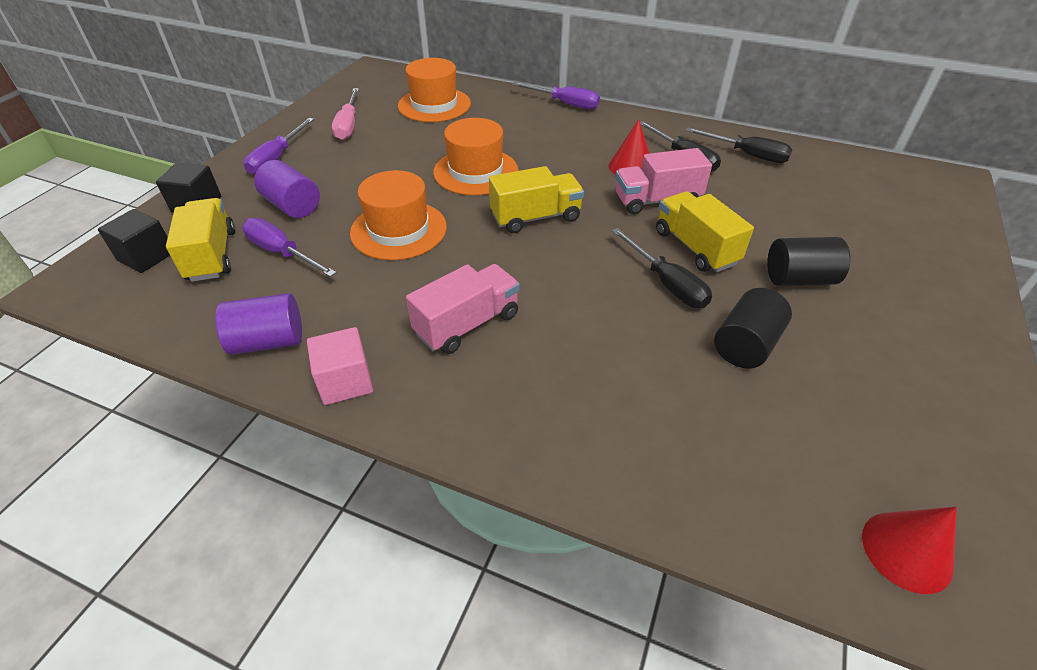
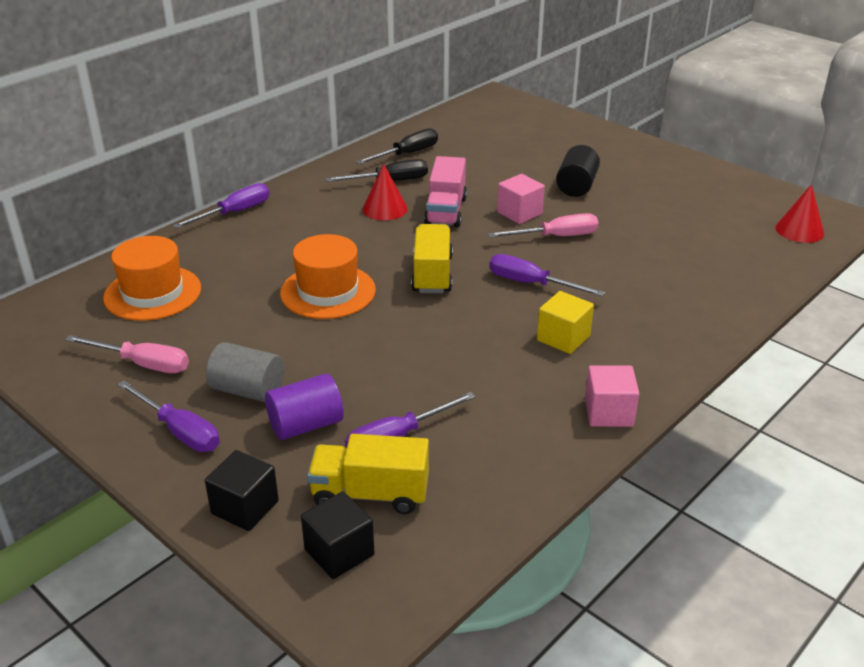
camera: 70 degrees left, 10 degrees down
(268, 341) = (539, 456): purple cylinder -> none
(329, 171) = (248, 390): none -> grey cylinder
(398, 230) = (403, 355): orange hat -> none
(467, 324) = (563, 338): pink truck -> yellow cube
(558, 282) = (531, 283): none -> purple screwdriver
(667, 283) = (556, 237): black screwdriver -> pink screwdriver
(695, 247) = (519, 213): yellow truck -> pink cube
(745, 345) = (634, 226): black cylinder -> none

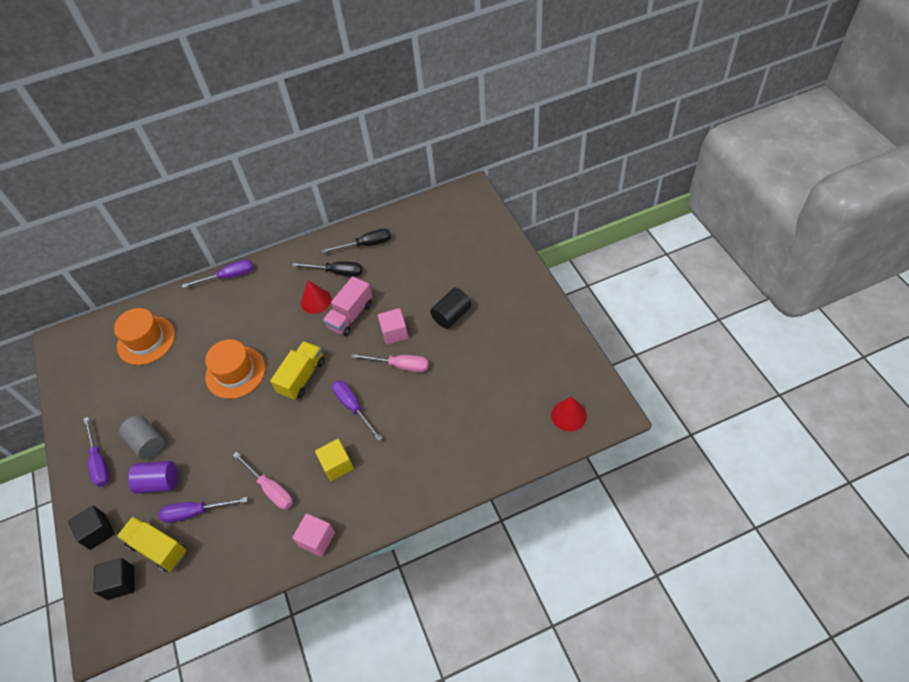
camera: 30 degrees right, 20 degrees up
(143, 364) = (110, 401): pink screwdriver -> pink screwdriver (270, 489)

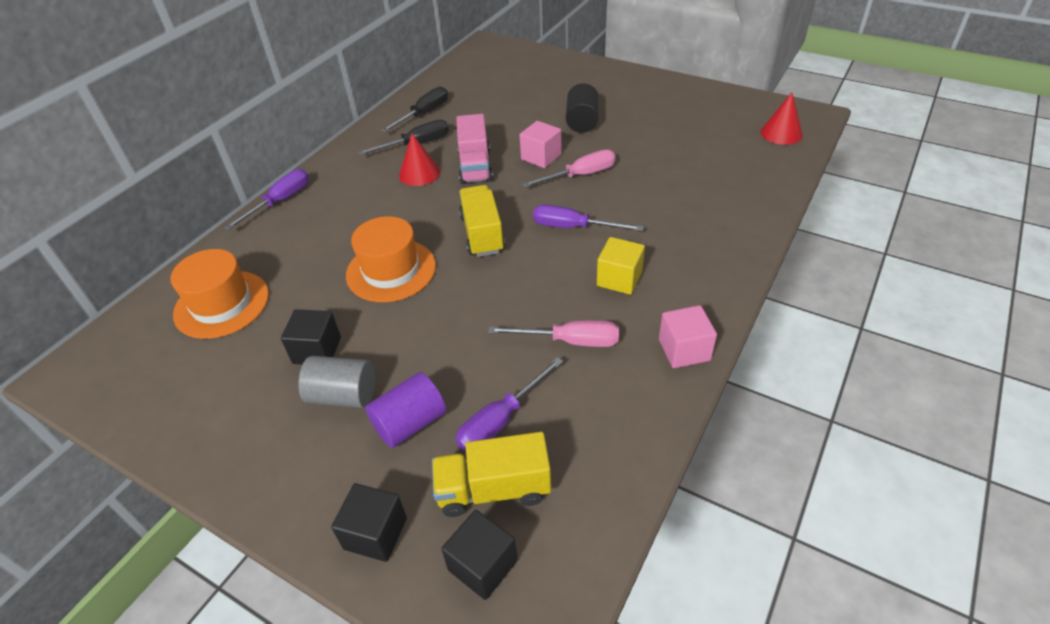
camera: 40 degrees left, 10 degrees down
(99, 462) = (287, 457): purple screwdriver -> none
(160, 404) = (317, 350): none -> black cube

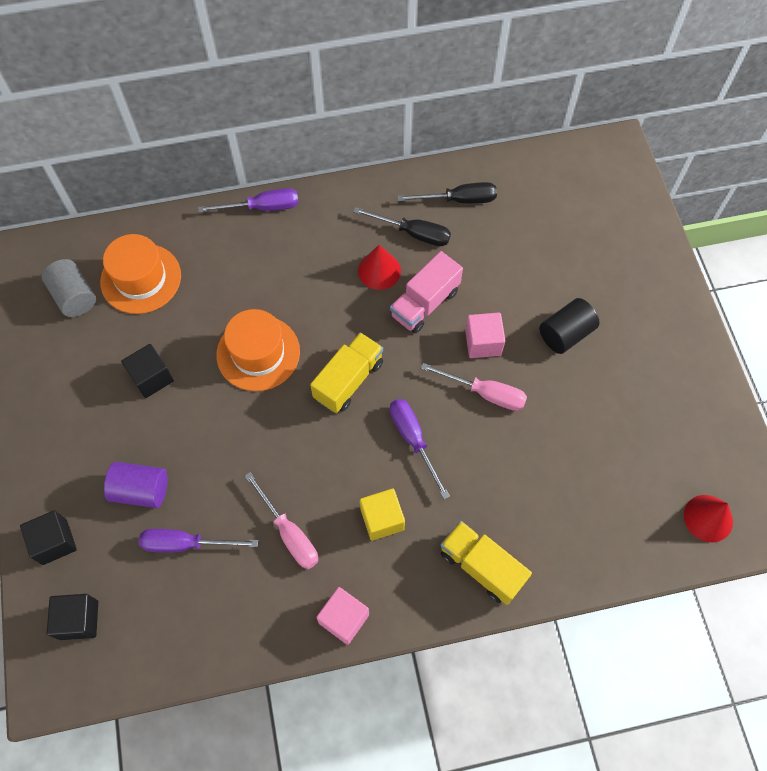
camera: 45 degrees right, 20 degrees up
(343, 395) = (130, 430): grey cylinder -> grey cylinder (74, 297)
(494, 489) = (132, 583): yellow truck -> yellow truck (481, 567)

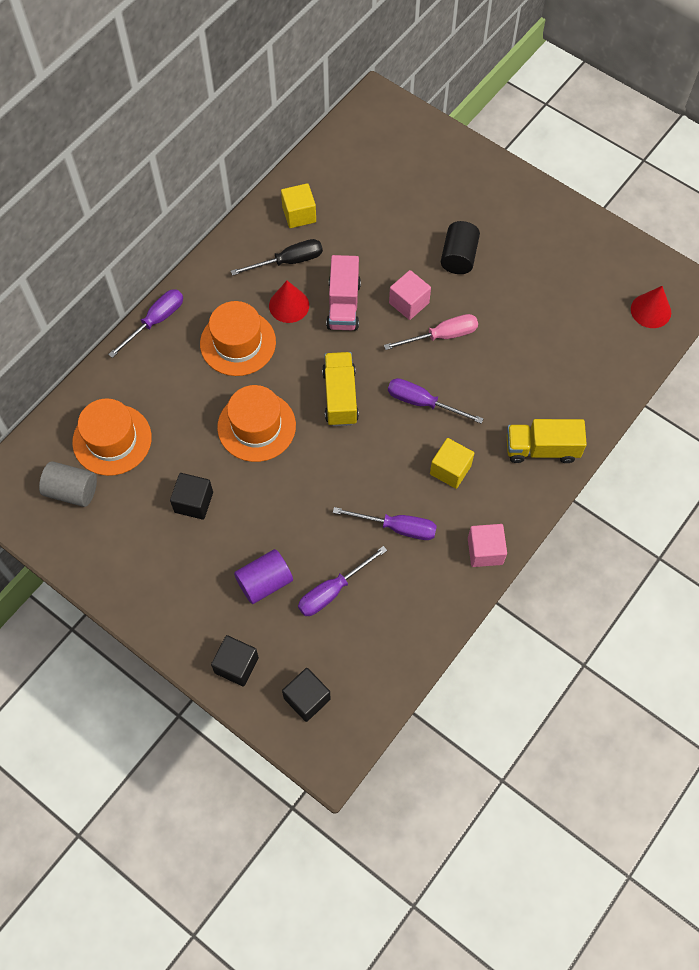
camera: 40 degrees left, 0 degrees up
(289, 533) = (397, 527): pink screwdriver -> purple screwdriver
(309, 272) = (238, 343): none -> orange hat
(459, 200) = (299, 214): black screwdriver -> yellow cube

